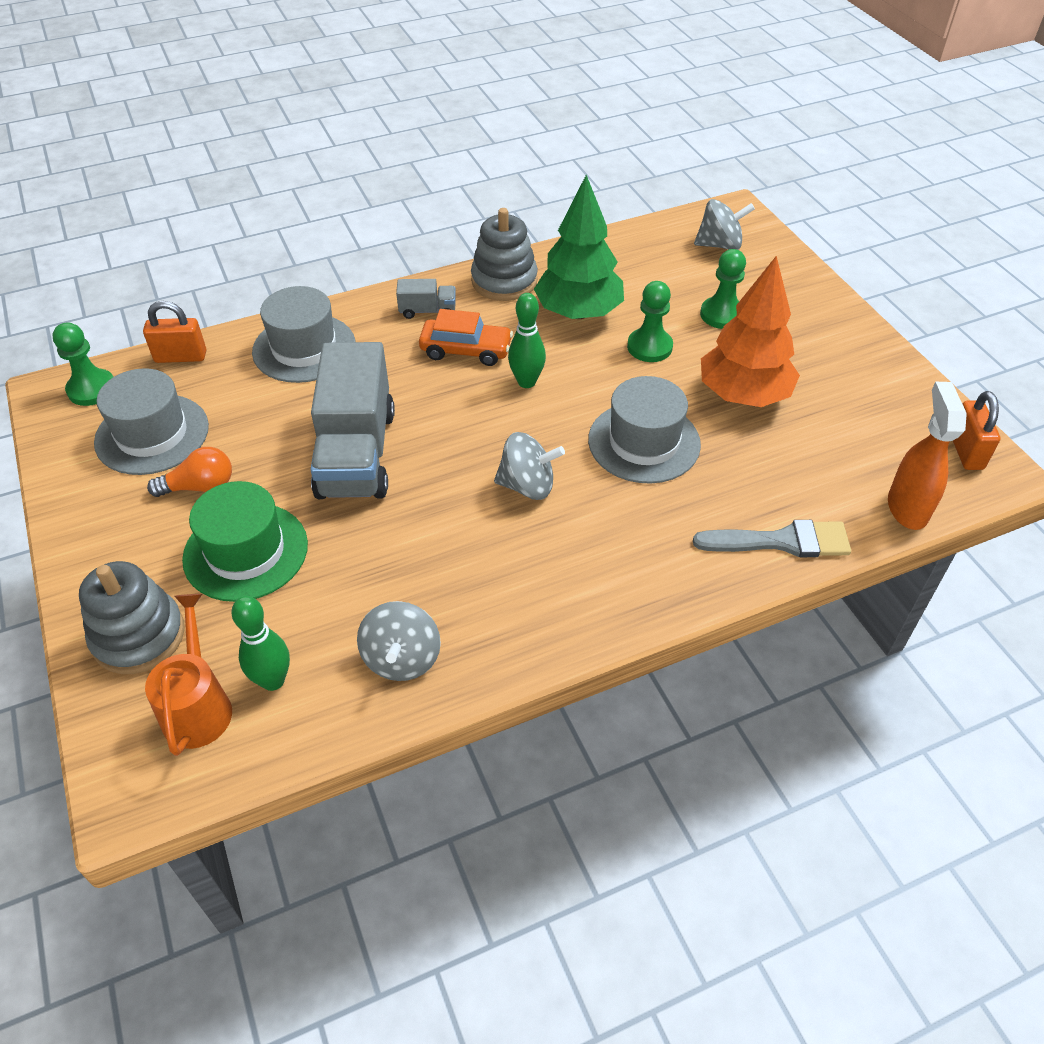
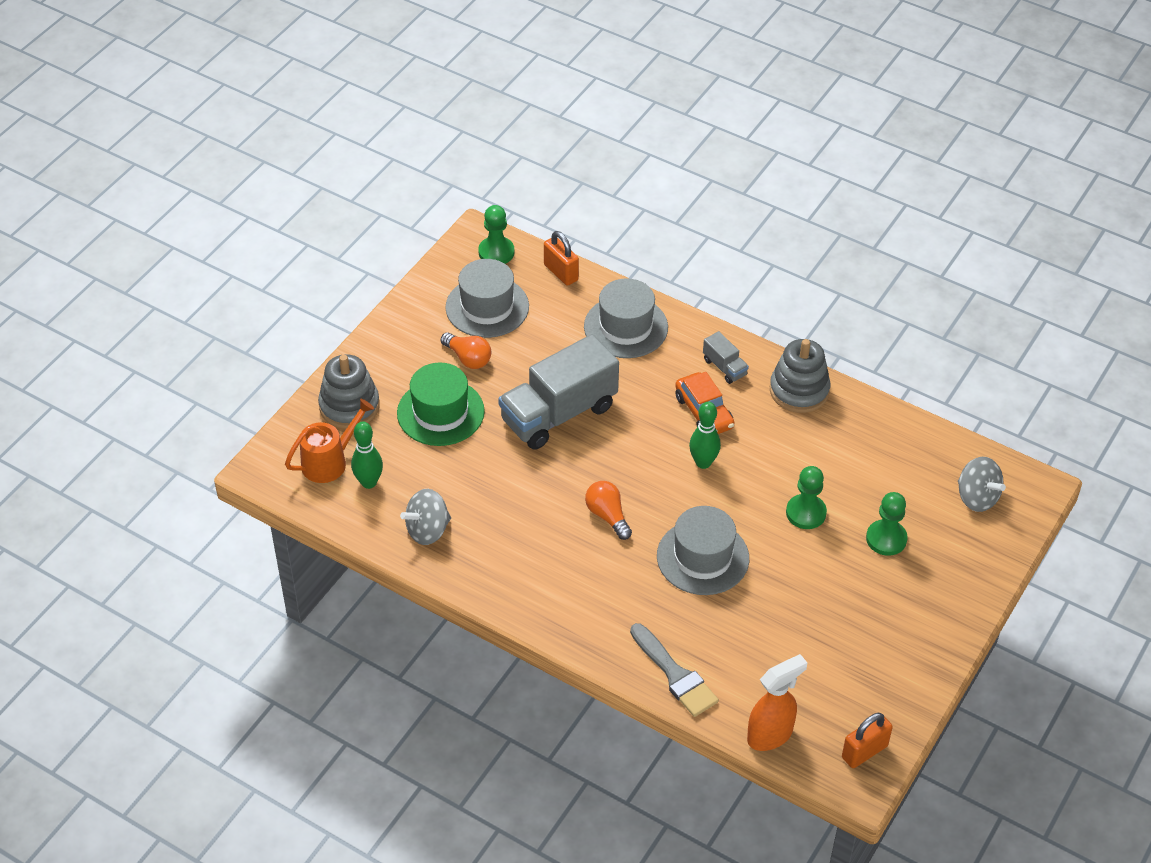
camera: 55 degrees right, 0 degrees up
(527, 485) = (607, 516): grey spinning top -> orange light bulb
(578, 312) = (805, 452): green tree -> none
(743, 395) = (804, 592): orange tree -> none

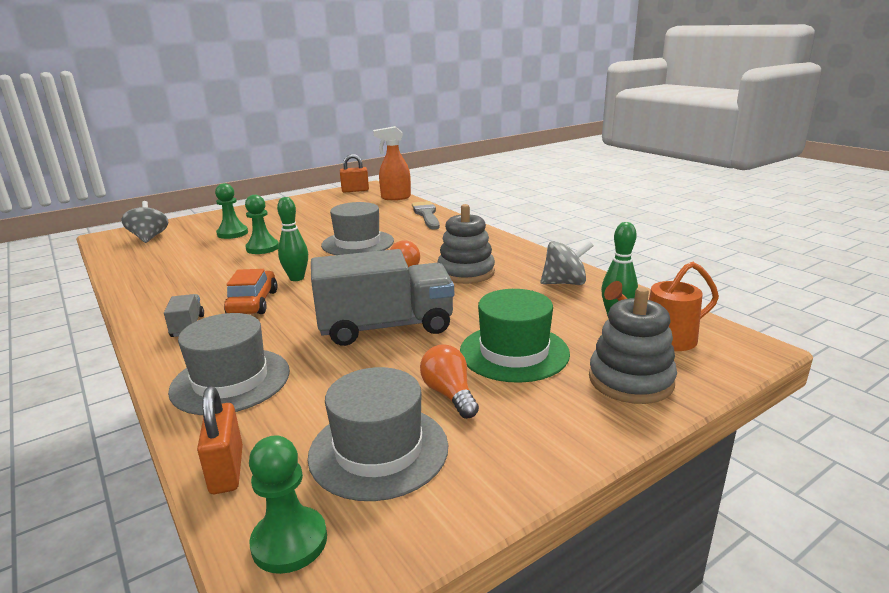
camera: 155 degrees left, 25 degrees down
(799, 390) = (155, 300): grey stacking toy -> grey stacking toy (466, 272)

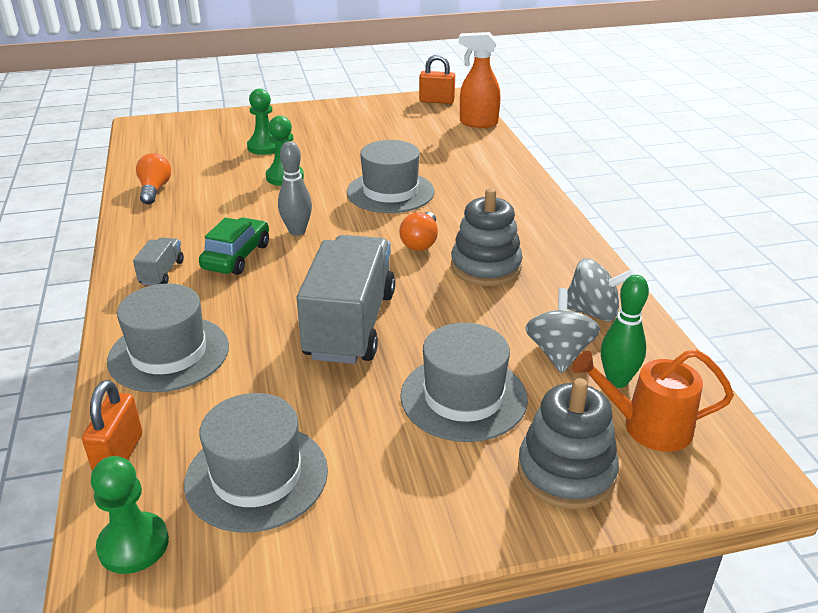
camera: 20 degrees right, 10 degrees up
(149, 238) = (179, 136): grey spinning top -> grey spinning top (559, 353)
(253, 303) = (236, 256): orange car -> green car
(297, 278) = (297, 231): green bowling pin -> grey bowling pin
(386, 327) = (350, 325): grey truck -> grey truck turned 90 degrees counterclockwise
(426, 215) = (498, 161): grey brush -> none
(449, 394) = (361, 432): orange light bulb -> orange light bulb (154, 190)
(514, 352) = (463, 397): green hat -> grey hat

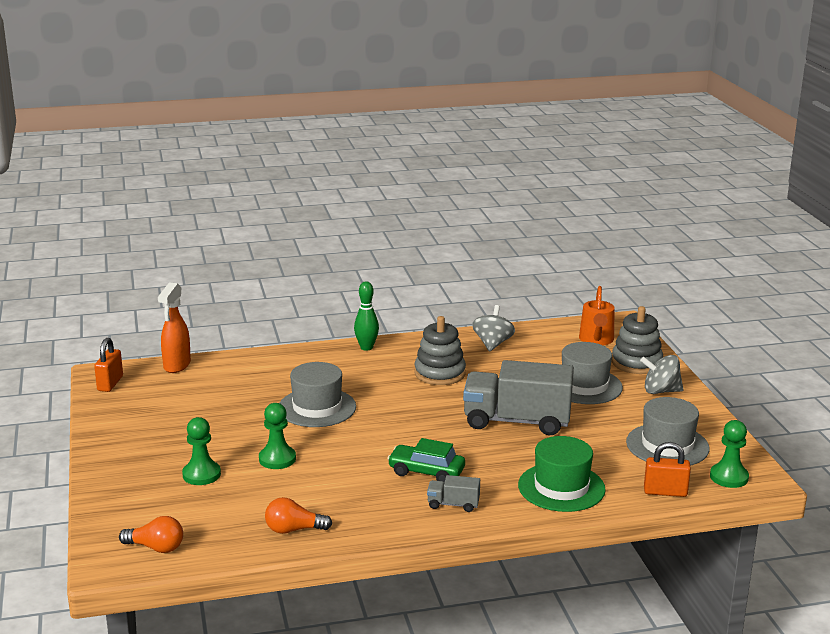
camera: 90 degrees left, 10 degrees down
(169, 353) = (561, 487): grey hat -> green hat
(297, 231) = (385, 447): grey bowling pin -> none
(420, 242) = (404, 396): orange light bulb -> orange light bulb (156, 547)
(559, 353) = (537, 357): grey spinning top -> grey spinning top (660, 391)
(617, 381) = (560, 343): green bowling pin -> green bowling pin (366, 347)

